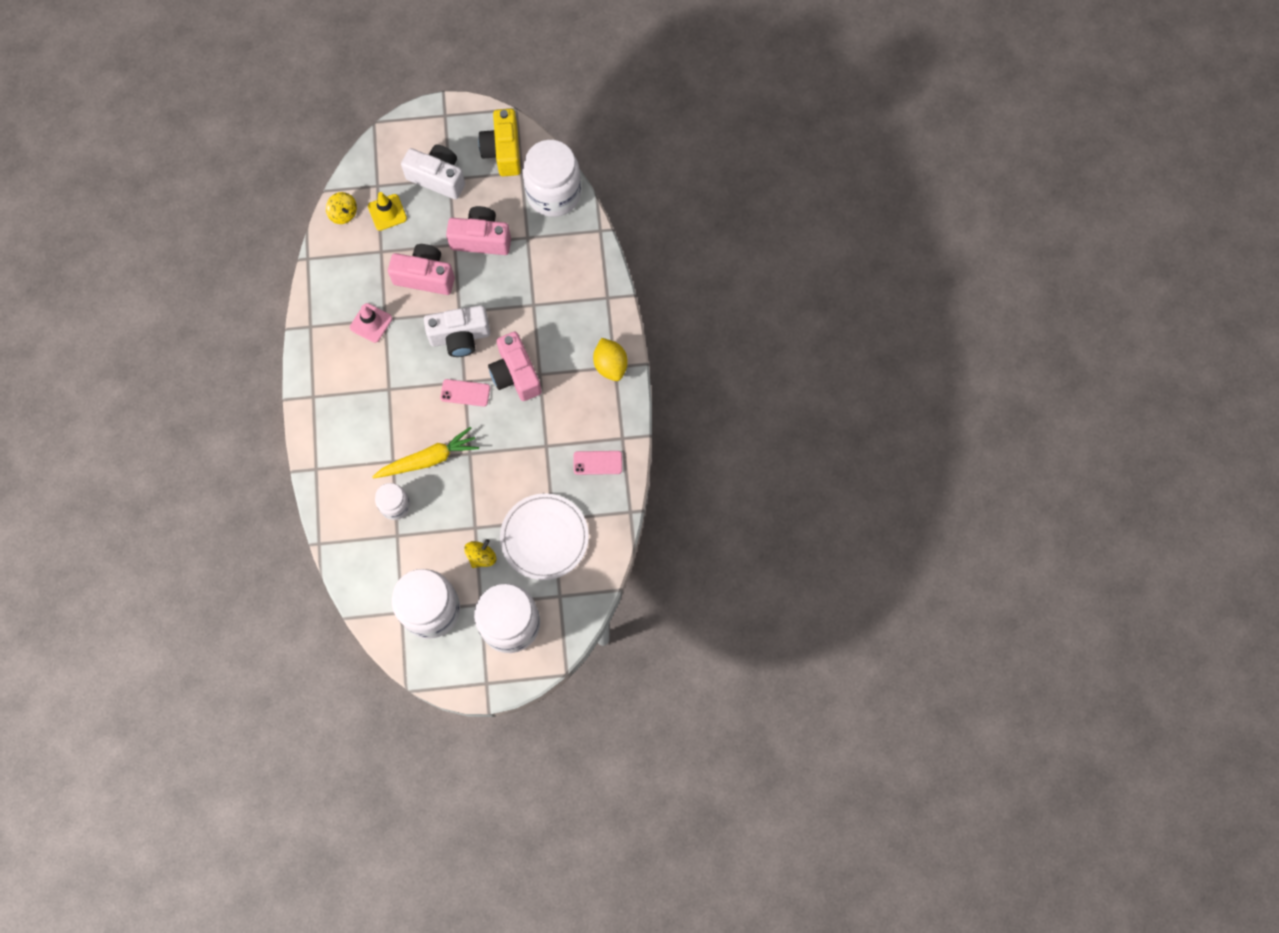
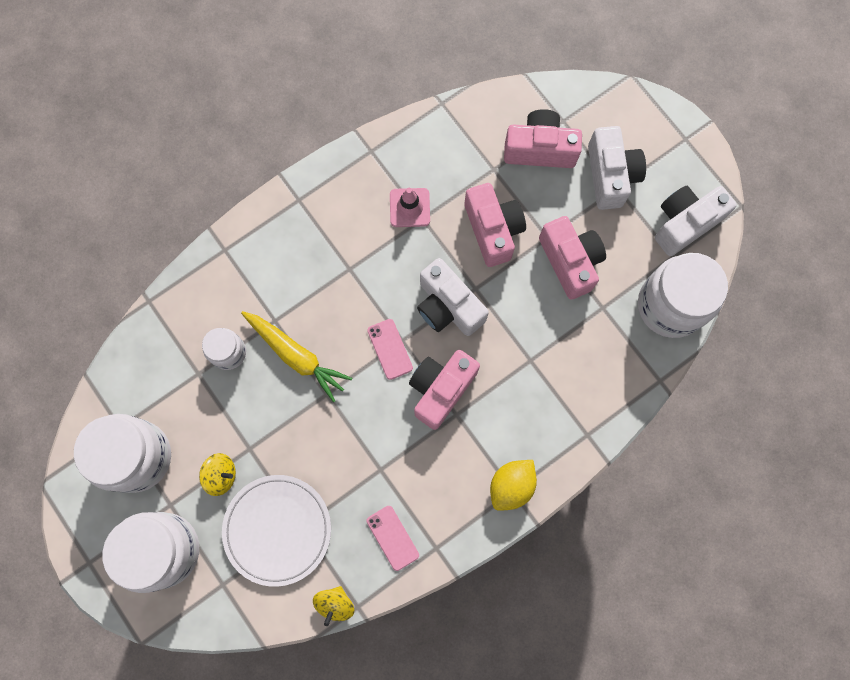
camera: 60 degrees right, 5 degrees up
(343, 214) = (511, 108): yellow spinning top -> yellow spinning top (335, 603)
(387, 212) = (540, 149): yellow traffic cone -> pink camera
(503, 151) = (684, 223): yellow camera -> white camera

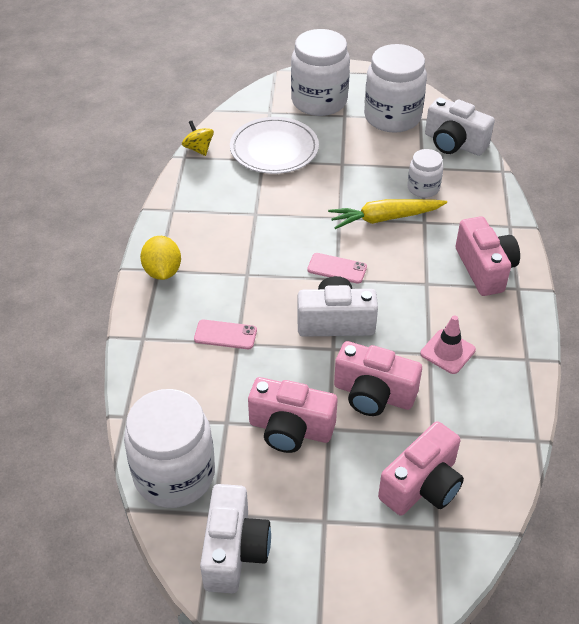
camera: 130 degrees right, 30 degrees down
(221, 475) = (339, 144): yellow spinning top -> none
(392, 537) = (204, 194): pink phone -> pink phone (225, 335)
(441, 389) = (275, 277): pink camera -> pink camera (484, 269)
(610, 175) = (342, 525): white camera -> white camera (454, 143)

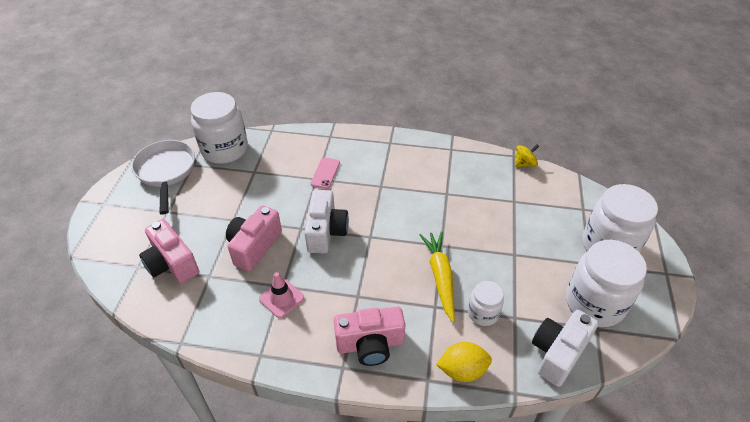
camera: 95 degrees right, 0 degrees up
(162, 271) = (388, 144): yellow lemon -> yellow lemon (462, 370)
(234, 551) = (166, 172): white camera -> white pan
(274, 149) = (530, 209): white plate -> none
(290, 429) = (239, 200): pink camera -> none
(337, 268) = (381, 238): pink phone -> none

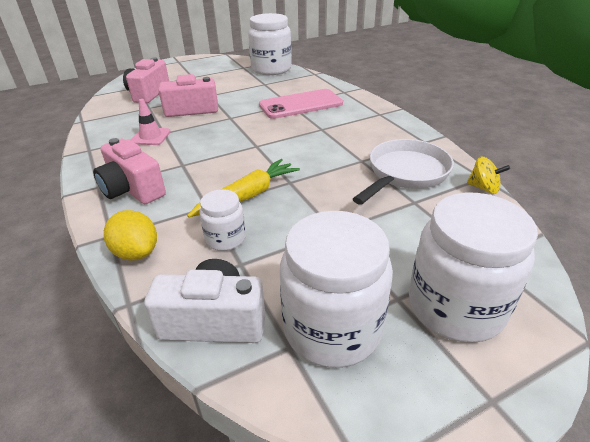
camera: 55 degrees right, 10 degrees down
(166, 172) = (226, 64): white pan -> white pan (405, 174)
(325, 173) = (300, 104): pink phone -> pink phone, size x1.96
(326, 232) = (238, 127): white camera -> none

